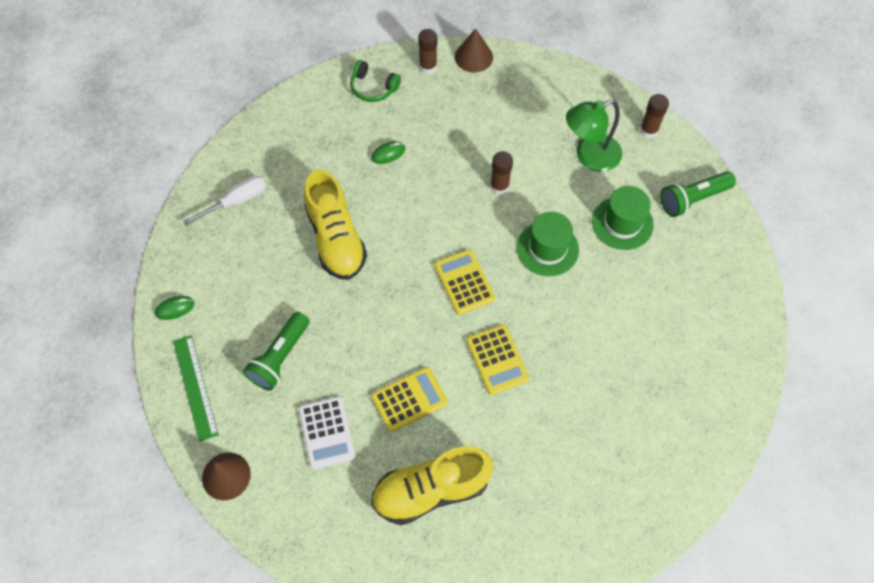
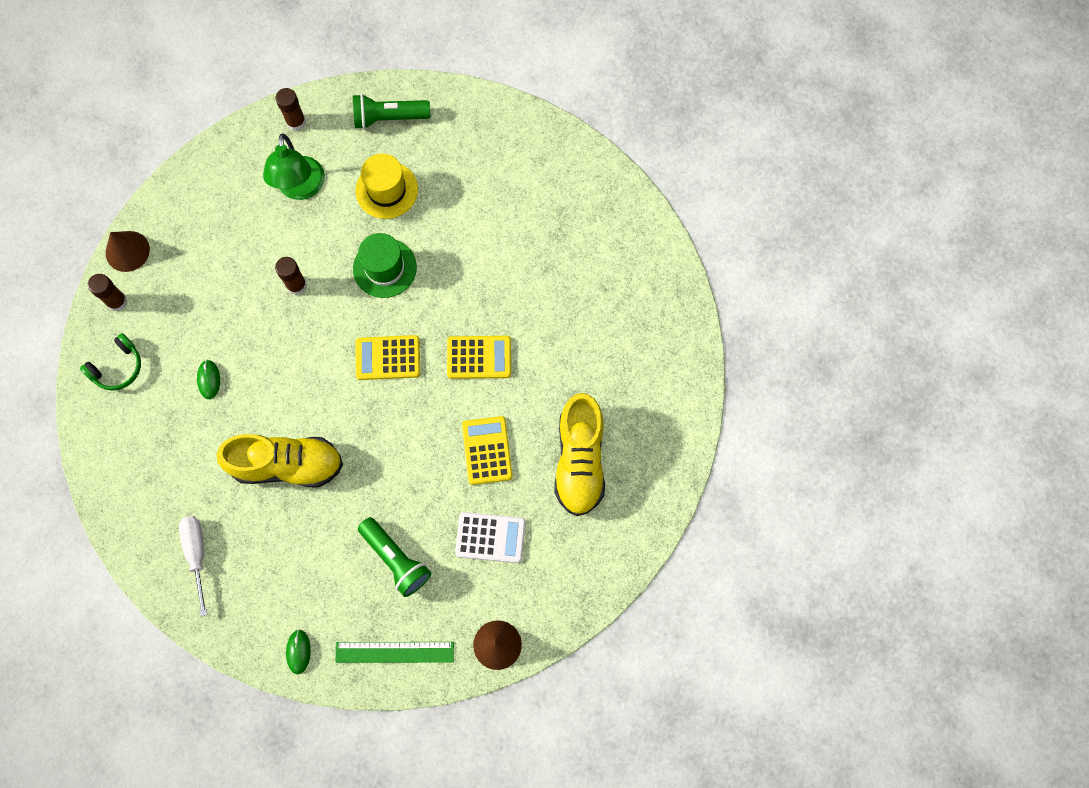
camera: 70 degrees left, 10 degrees up
(622, 223) = (386, 190): green hat -> yellow hat
(692, 199) = (388, 118): green flashlight -> green flashlight turned 90 degrees clockwise

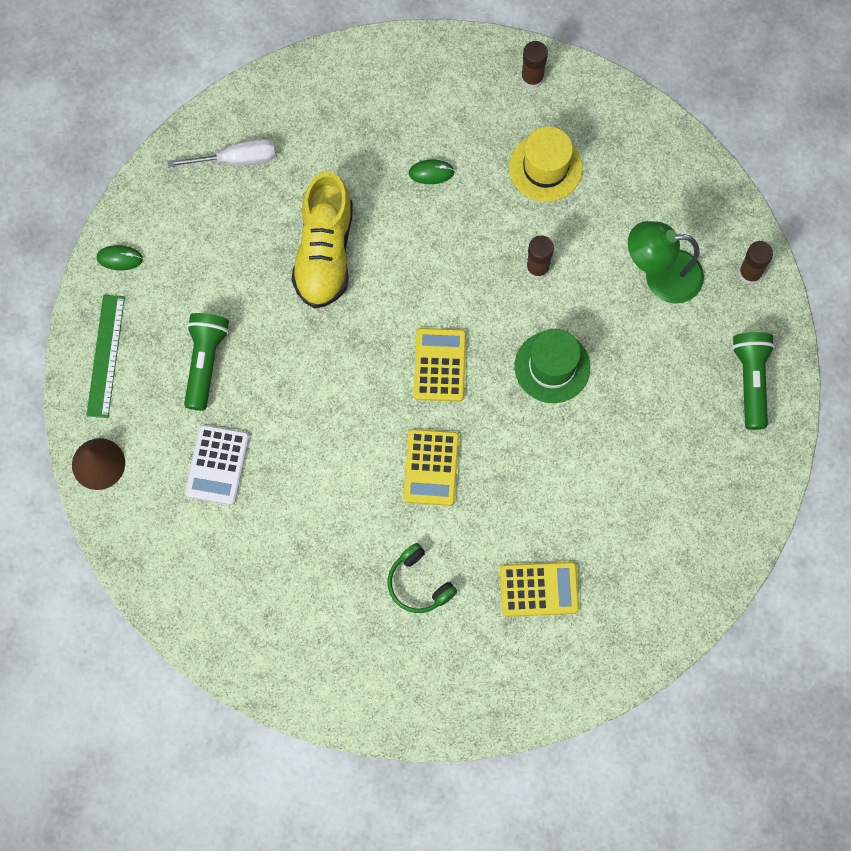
camera: 95 degrees right, 0 degrees up
(117, 367) = (454, 79): green headphones -> green headphones (419, 584)
(127, 251) = (593, 88): brown cone -> none
(386, 190) = (653, 374): yellow hat -> yellow hat (545, 168)
(396, 559) = (205, 362): green flashlight -> green flashlight turned 135 degrees clockwise
(487, 450) = (318, 468): yellow calculator -> yellow calculator (539, 589)
(579, 461) = (294, 572): yellow shoe -> none

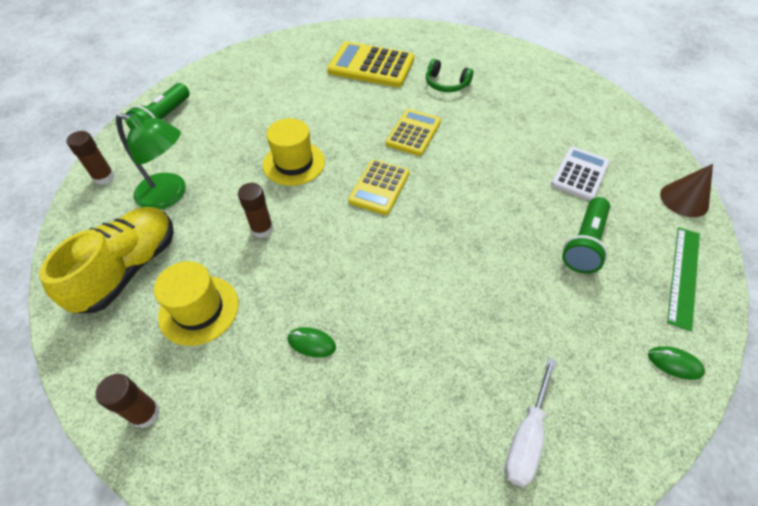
camera: 160 degrees left, 20 degrees down
(236, 159) = (526, 436): white screwdriver -> white screwdriver turned 75 degrees counterclockwise
(324, 252) = (449, 300): yellow shoe -> yellow shoe (129, 269)
(419, 584) = (446, 84): green headphones -> green headphones turned 135 degrees clockwise
(539, 589) = (371, 66): yellow calculator -> yellow calculator, size x1.53
(552, 367) = (294, 163): green hat -> yellow hat

